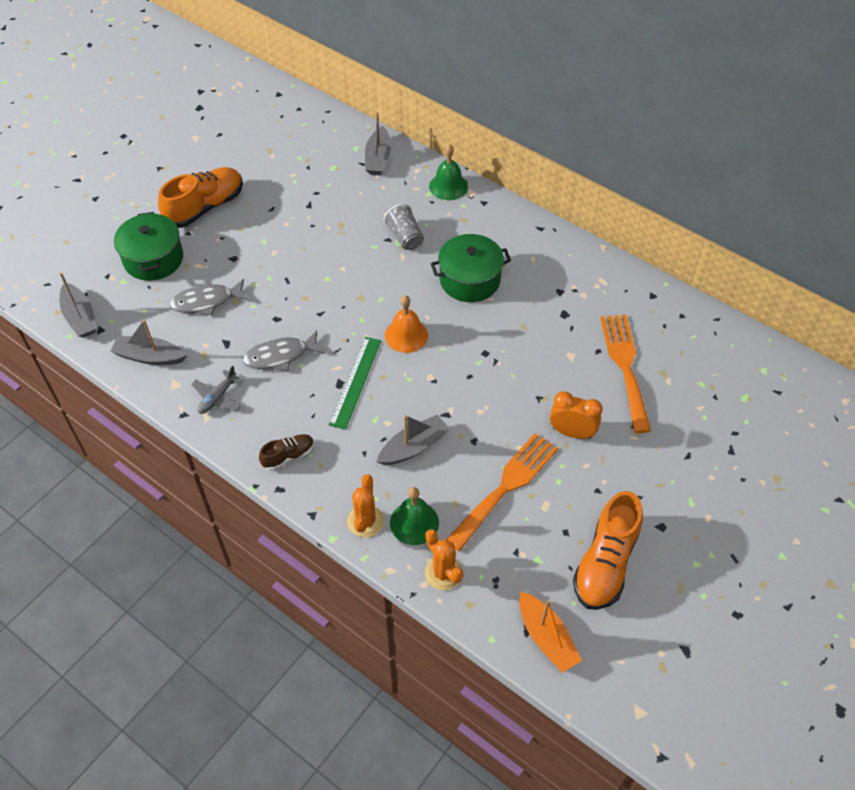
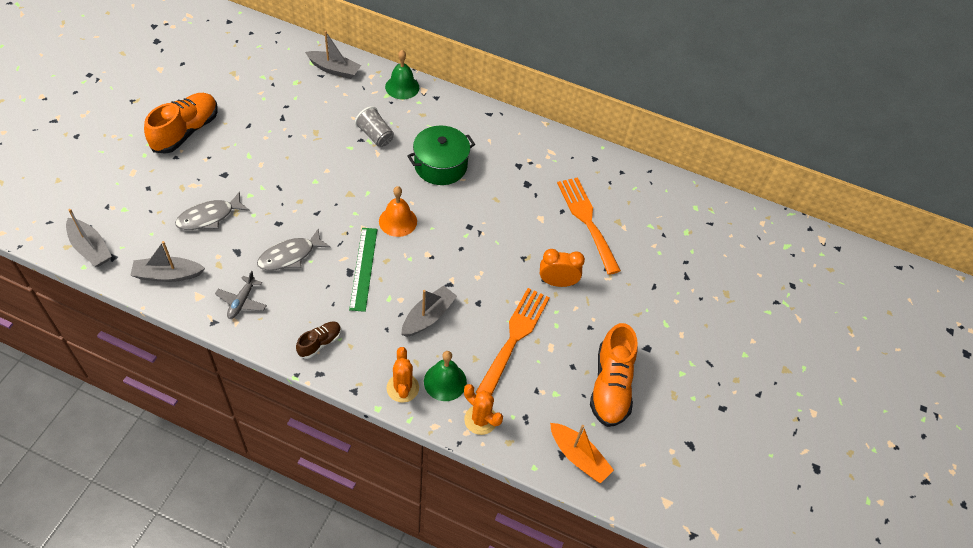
camera: 20 degrees left, 0 degrees up
(153, 259) = (148, 185): green pot -> none
(378, 158) = (334, 69): grey boat -> grey boat turned 60 degrees counterclockwise

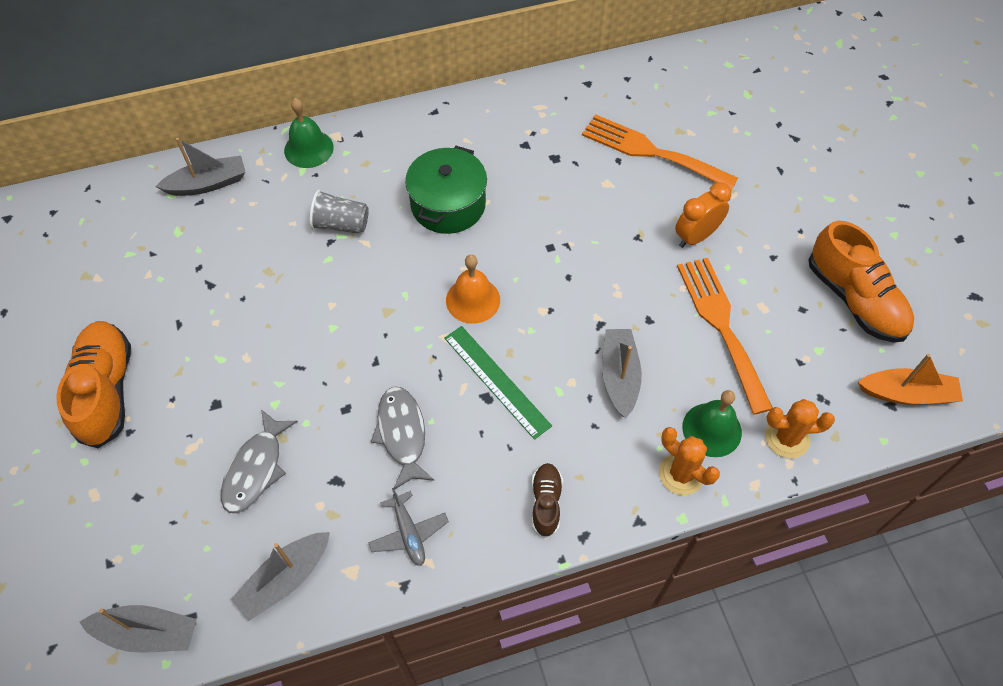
camera: 35 degrees left, 5 degrees up
(290, 256) = (402, 434): grey fish -> grey fish turned 150 degrees clockwise

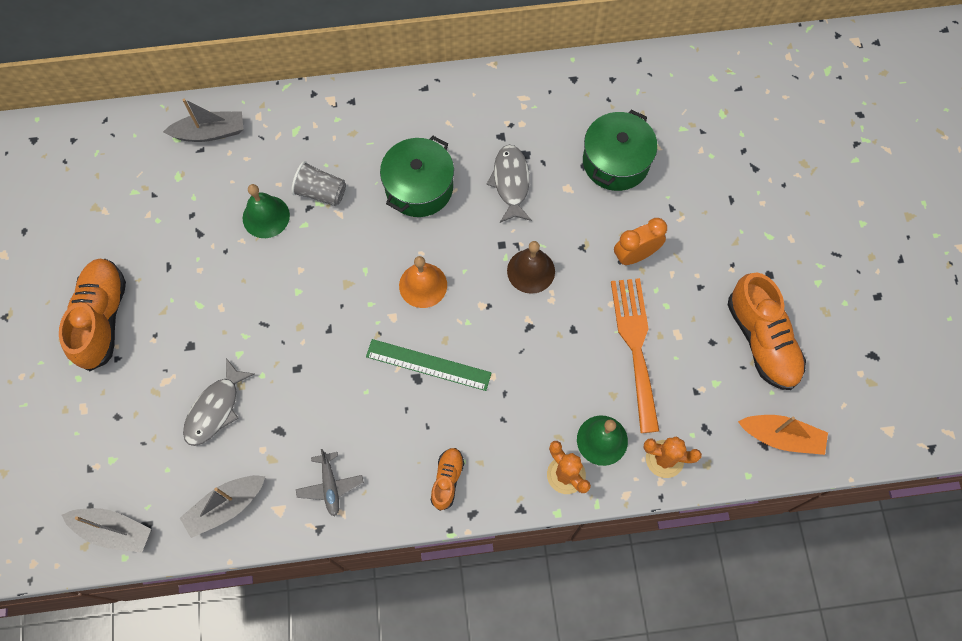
camera: 10 degrees right, 10 degrees up
(308, 149) = (304, 110): green bell -> green bell (266, 216)
(402, 434) = (340, 399): grey fish -> grey fish (511, 182)
(496, 381) = (428, 364): green ruler -> green ruler turned 45 degrees counterclockwise
(546, 502) = (447, 480): brown shoe -> orange shoe
(588, 268) = (531, 271): none -> brown bell
(619, 376) = (534, 378): grey boat -> none
(651, 152) = (615, 161): orange fork -> green pot

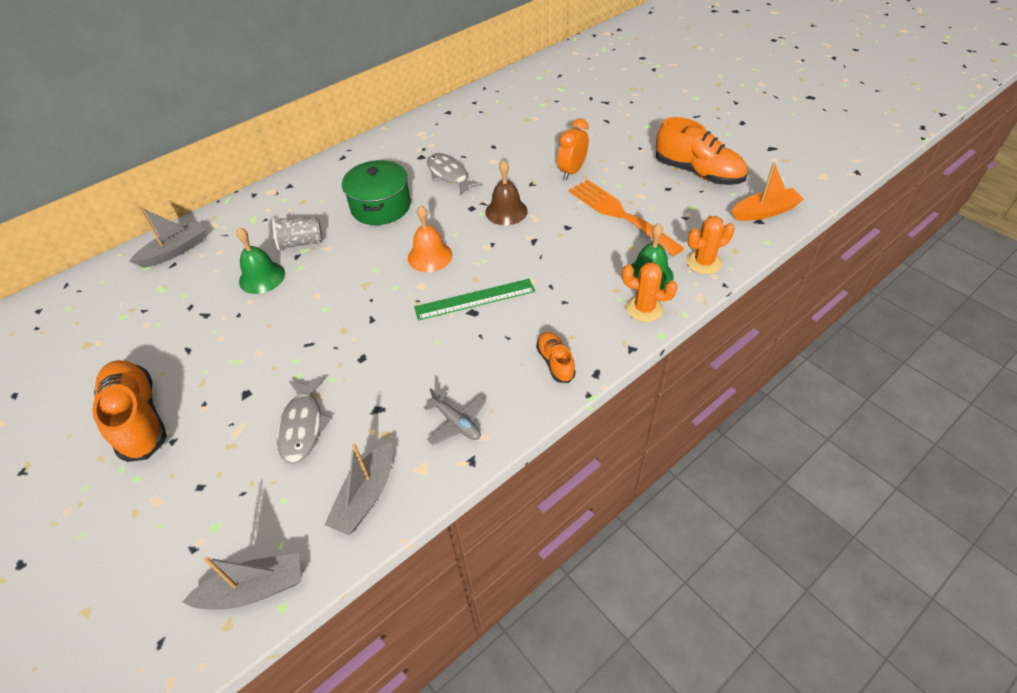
camera: 30 degrees left, 20 degrees down
(615, 161) = (513, 135): green pot -> none

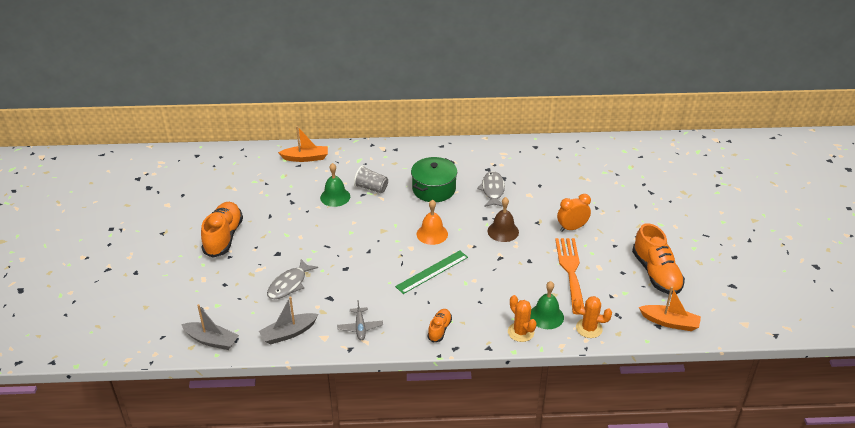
camera: 35 degrees right, 10 degrees down
(175, 251) = (305, 158): grey boat -> orange boat
(475, 299) = (432, 272): green ruler -> green ruler turned 60 degrees counterclockwise

